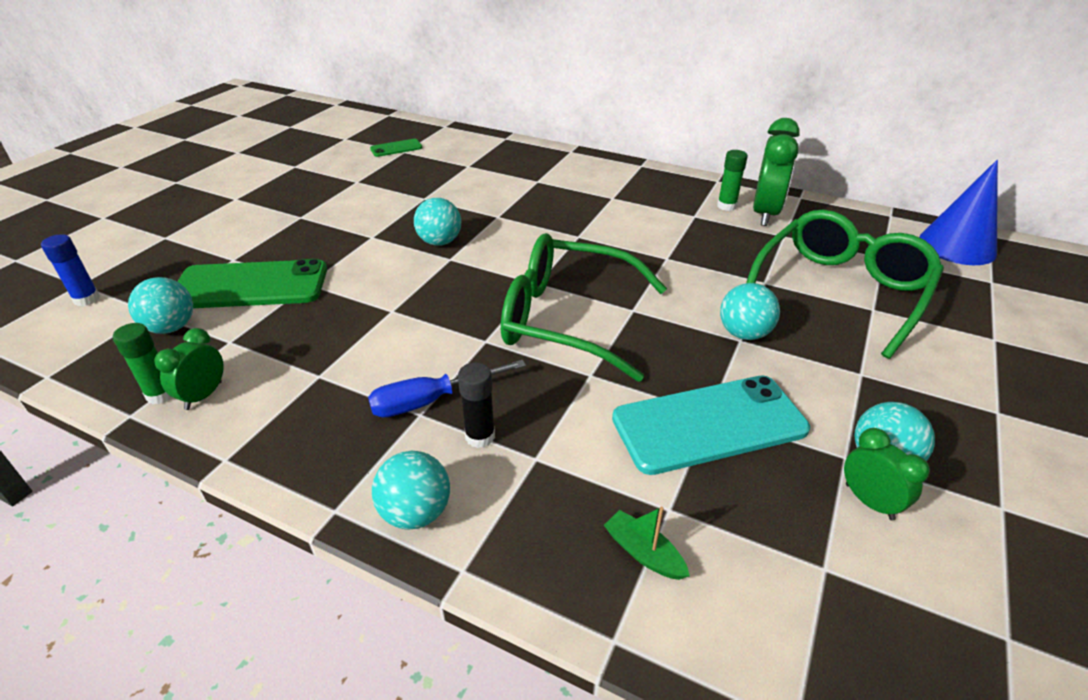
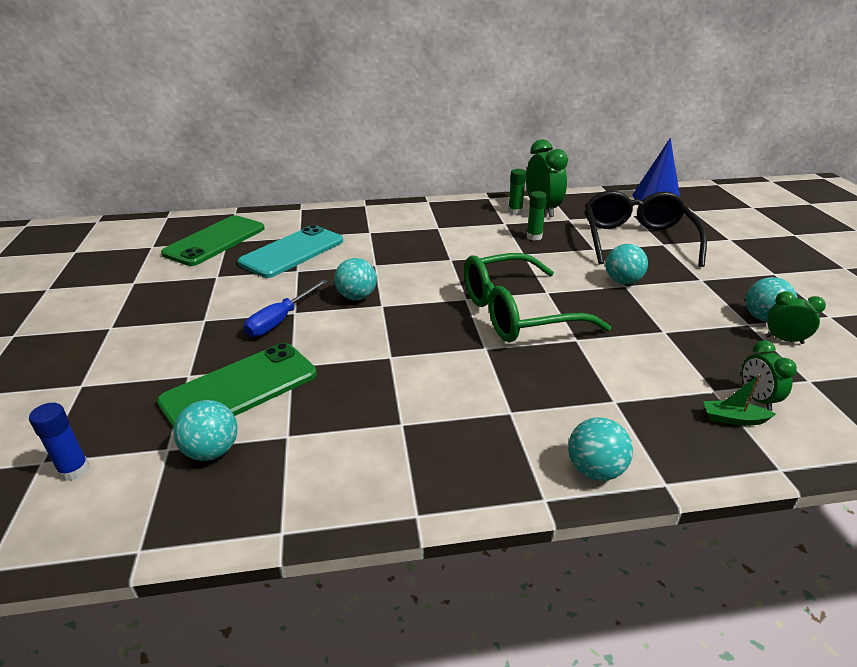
camera: 35 degrees left, 5 degrees down
(161, 394) = (286, 503): green glue stick -> green glue stick (534, 237)
(203, 395) = (327, 484): green clock -> green clock (756, 399)
(396, 148) = (215, 241): green phone -> green phone, size x2.10
(431, 400) = (505, 400): blue screwdriver -> blue screwdriver (280, 320)
(480, 436) = (566, 406): black glue stick -> none
(709, 424) = (671, 337): turquoise phone -> turquoise phone (292, 252)
(840, 290) = (636, 240): green glasses -> black glasses

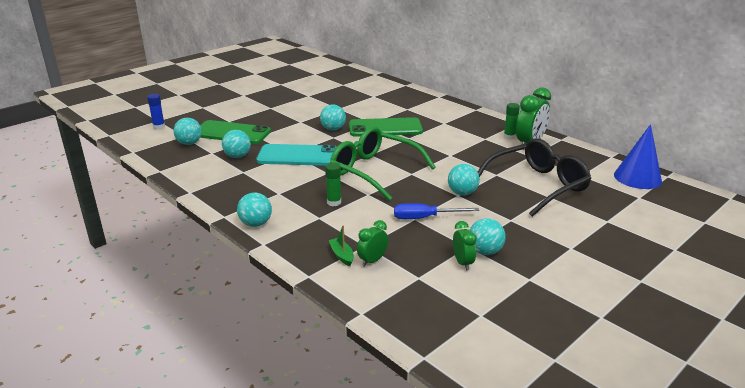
camera: 55 degrees right, 5 degrees down
(215, 241) = (339, 82): green phone -> green phone (385, 128)
(280, 320) = (290, 121): blue screwdriver -> blue screwdriver (425, 218)
(292, 252) = (355, 100): turquoise phone -> turquoise phone (298, 156)
(338, 411) = (237, 156): none -> turquoise ball
(534, 237) = (480, 152): green glue stick -> green glue stick (334, 202)

